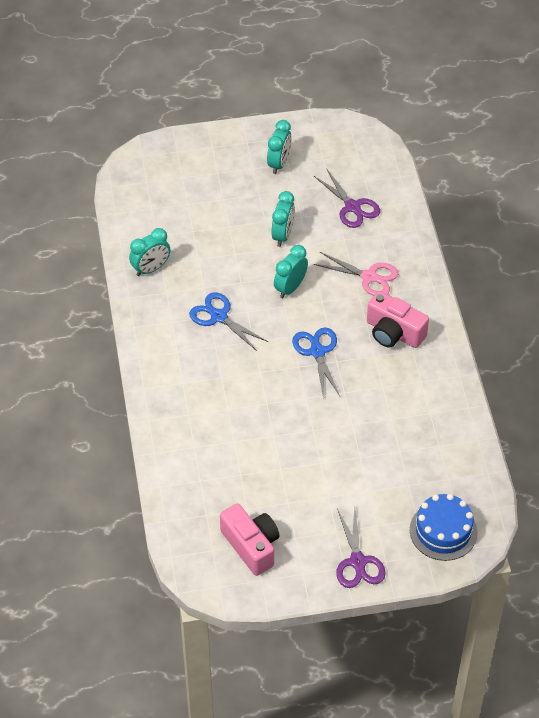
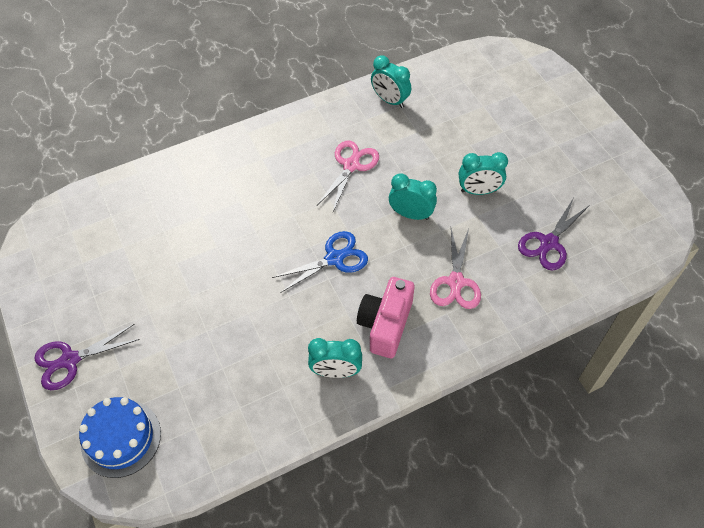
camera: 75 degrees right, 5 degrees up
(218, 316) = (351, 165): blue scissors -> pink scissors
(251, 546) = (79, 261): pink camera -> none
(279, 163) = (575, 164): turquoise clock -> turquoise clock (336, 371)

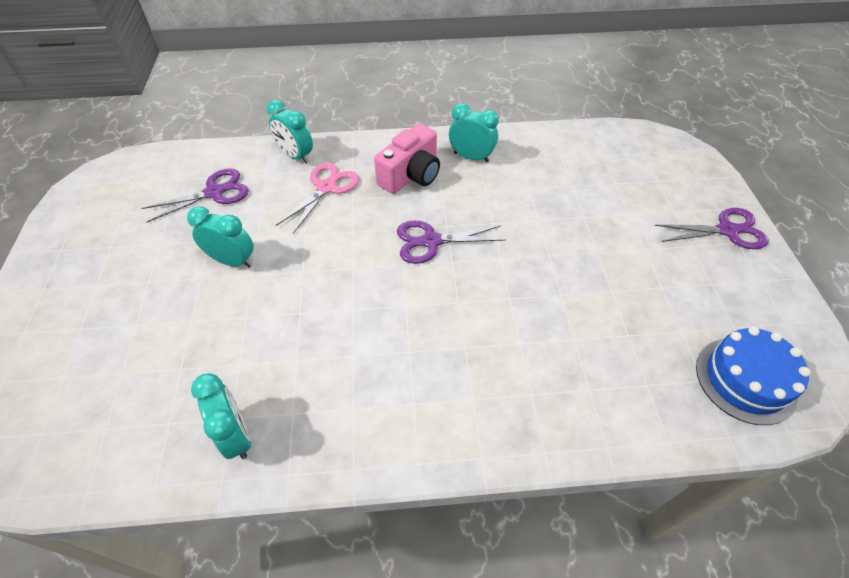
camera: 160 degrees left, 5 degrees down
(121, 438) = (667, 164): blue cake -> blue cake (745, 380)
(335, 258) = (431, 241): blue scissors -> purple scissors
(351, 165) = (356, 344): pink scissors -> none
(411, 214) = (324, 260): turquoise clock -> turquoise clock (296, 156)

